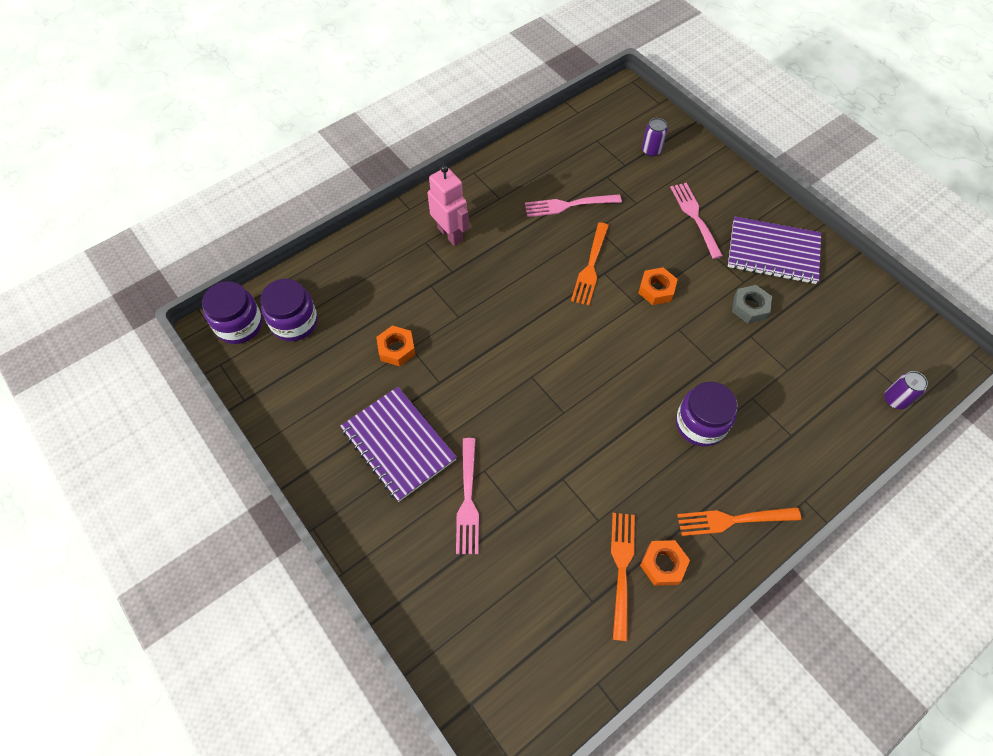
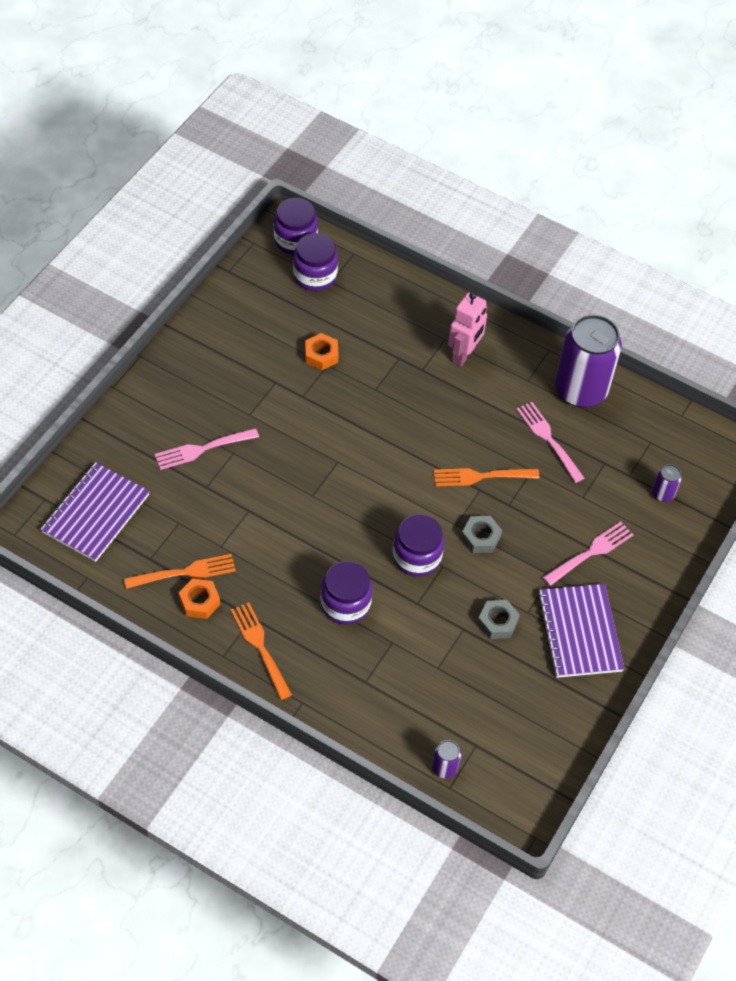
camera: 65 degrees right, 5 degrees down
(398, 444) = (232, 386): purple notebook -> purple notebook (96, 514)
(525, 166) = (580, 390): none -> purple can
(656, 289) = (480, 537): orange nut -> grey nut
(663, 346) = (417, 557): none -> purple jar

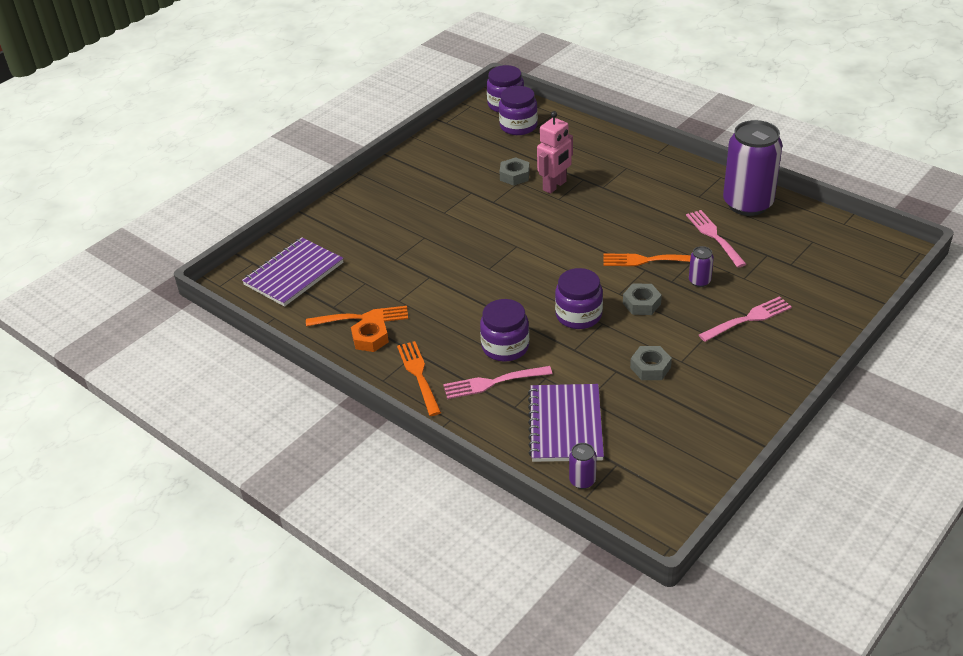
camera: 15 degrees right, 15 degrees down
(203, 449) = (398, 234): pink fork -> pink fork (493, 382)
(321, 355) = (514, 176): orange nut -> grey nut
(464, 355) = (642, 178): pink robot -> pink robot (555, 186)
(579, 632) = (732, 379): purple notebook -> purple notebook (565, 425)
(663, 494) = (823, 278): purple can -> purple can (699, 281)

